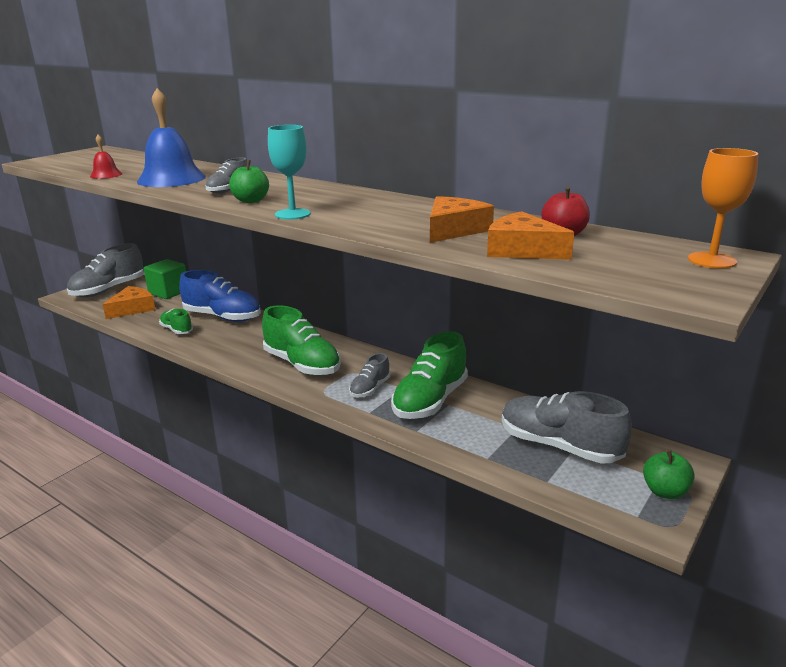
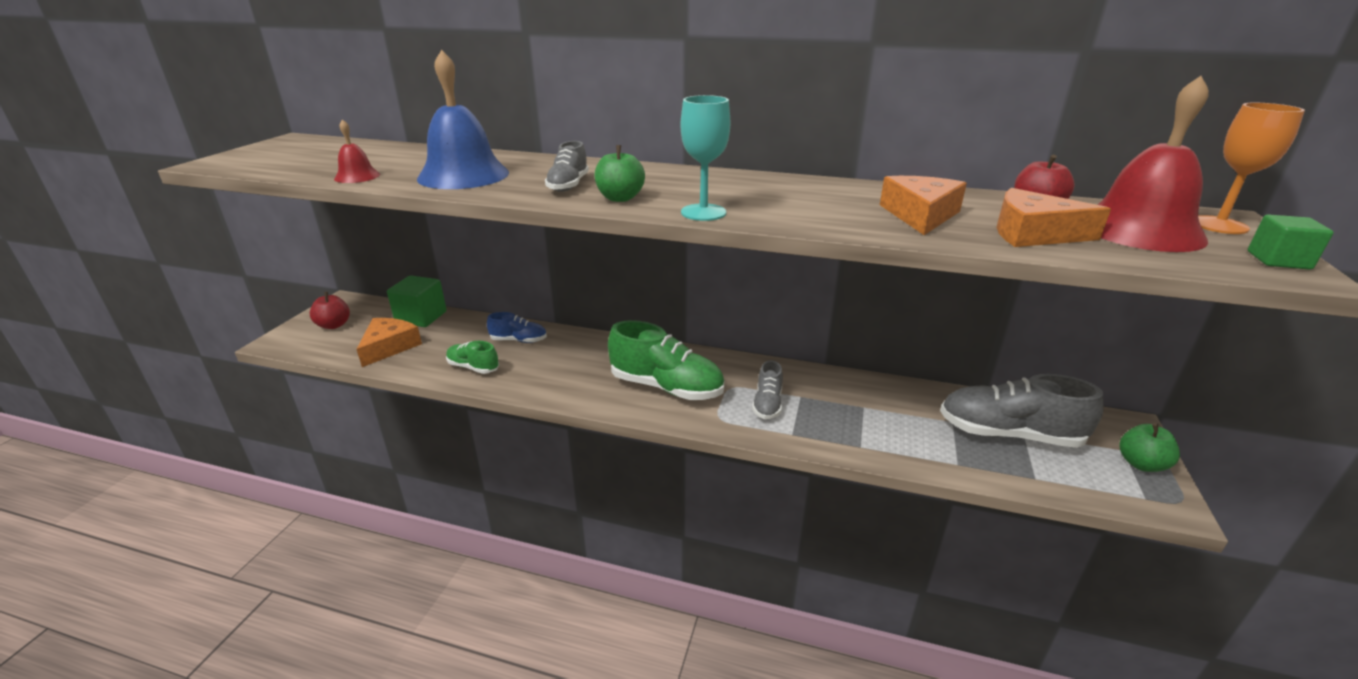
camera: 20 degrees left, 5 degrees up
(108, 290) = (334, 325): grey shoe -> red apple
(222, 317) = (519, 340): blue shoe -> blue shoe, size x0.53
(430, 401) = (842, 406): green shoe -> none
(625, 256) = (1140, 230): none -> red bell
(705, 289) = (1278, 260): none -> green cube

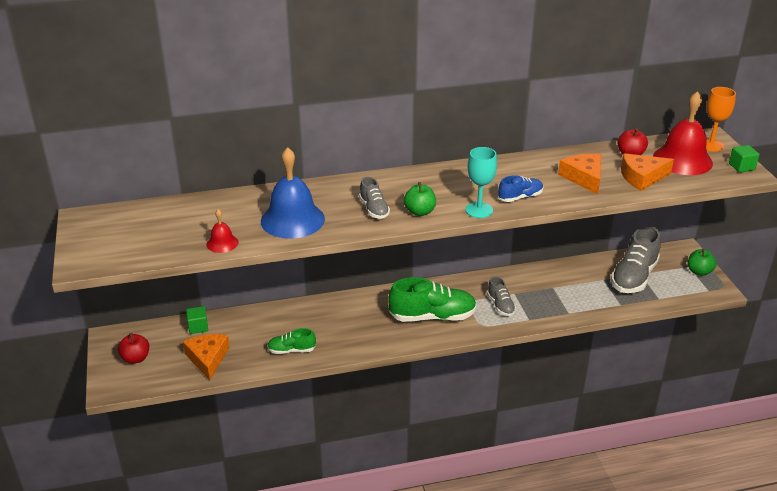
camera: 30 degrees left, 5 degrees up
(421, 317) = (198, 327): green cube -> green cube, size x0.60
(519, 340) = (298, 319): blue shoe -> blue shoe (520, 197)
(1009, 434) = (634, 277): grey shoe -> grey shoe turned 45 degrees counterclockwise

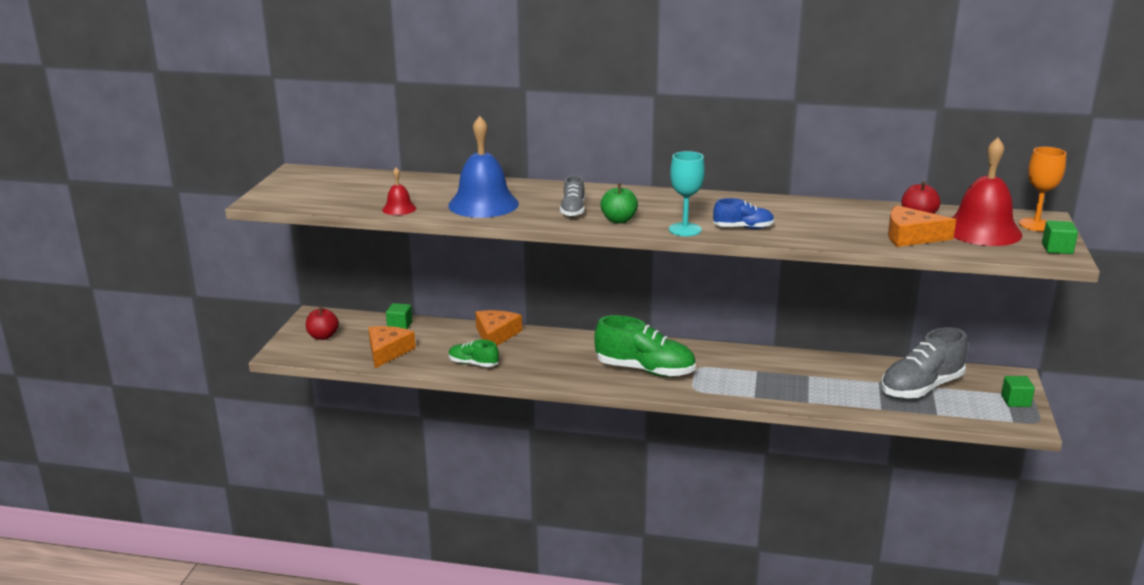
camera: 25 degrees right, 10 degrees down
(500, 305) = (731, 377): grey shoe -> none
(584, 178) = (837, 225): orange cheese -> orange cheese (496, 335)
(699, 271) = (1015, 401): green apple -> green cube

